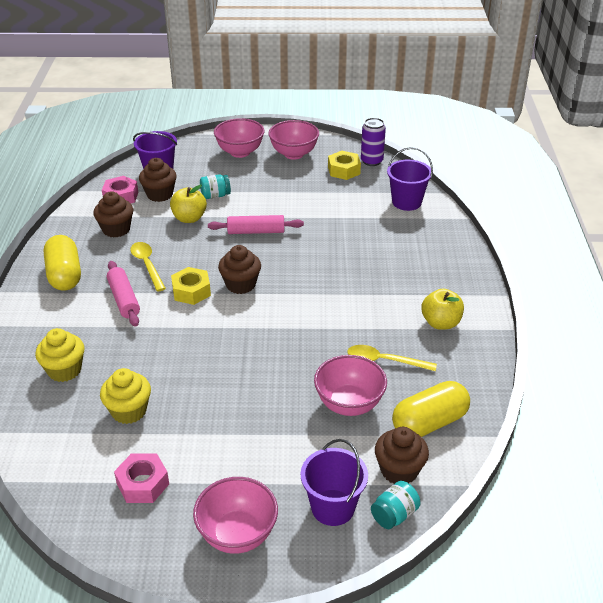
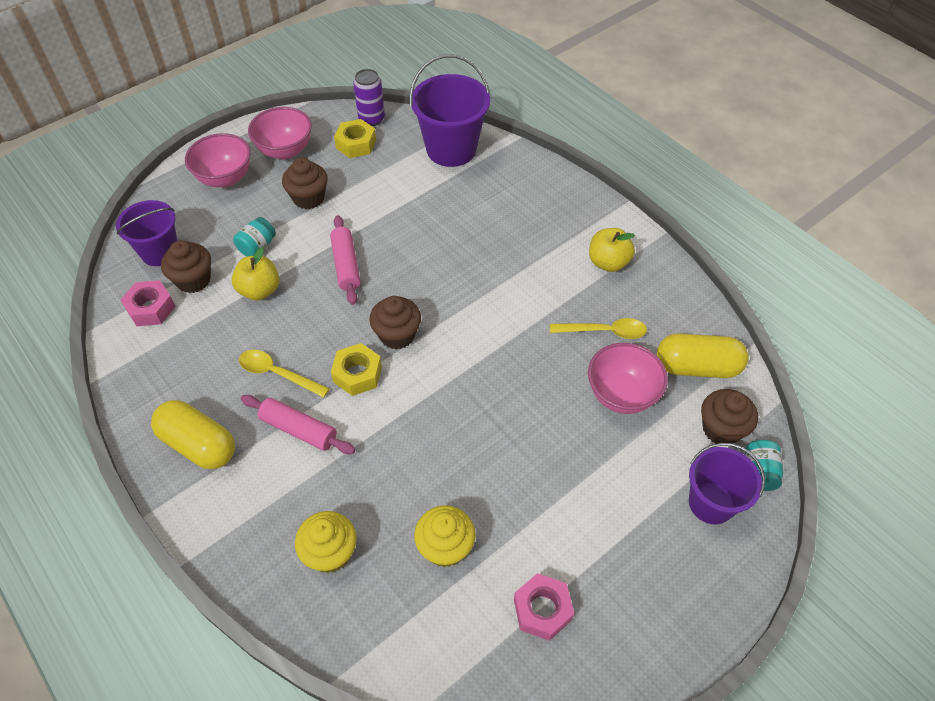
camera: 40 degrees left, 15 degrees up
(116, 229) = (193, 352): brown cupcake -> brown cupcake (308, 198)
(237, 534) = (670, 590): pink bowl -> none
(256, 231) = (346, 265): pink rolling pin -> pink rolling pin turned 60 degrees counterclockwise
(384, 361) = (604, 331): yellow spoon -> yellow spoon turned 150 degrees counterclockwise
(406, 202) = (451, 149): purple bucket -> purple bucket, size x1.50
(429, 423) = (697, 367): yellow capsule -> yellow capsule turned 75 degrees clockwise

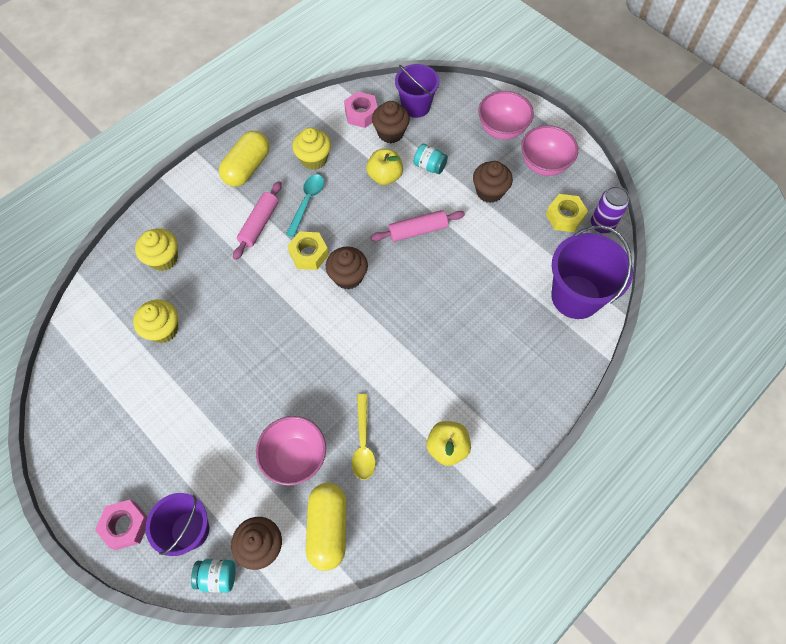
camera: 85 degrees right, 10 degrees up
(209, 364) = (314, 159): none -> yellow cupcake
(277, 373) = (307, 202): yellow spoon -> turquoise spoon
(542, 610) = (112, 397): pink nut -> pink nut (126, 526)

